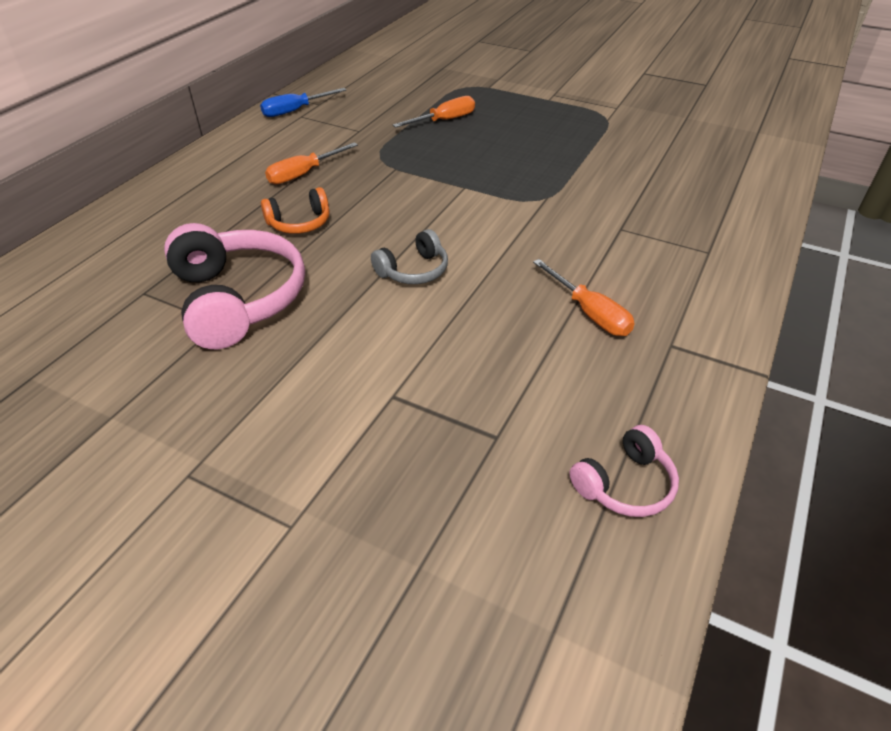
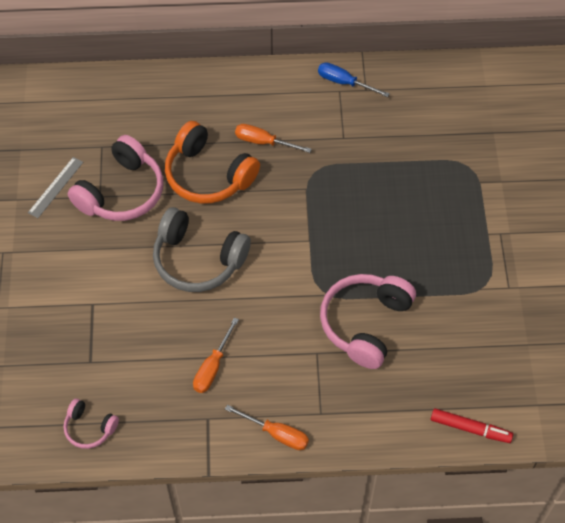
camera: 60 degrees right, 15 degrees up
(148, 362) = (56, 187): none -> grey ruler
(300, 223) = (208, 175): orange headphones -> orange headphones, size x1.93
(413, 270) = (198, 260): grey headphones -> grey headphones, size x1.93
(444, 120) = (397, 181): orange screwdriver -> orange screwdriver (276, 433)
(603, 187) = (365, 324): none -> pink headphones
(771, 170) = (470, 428): none -> red marker

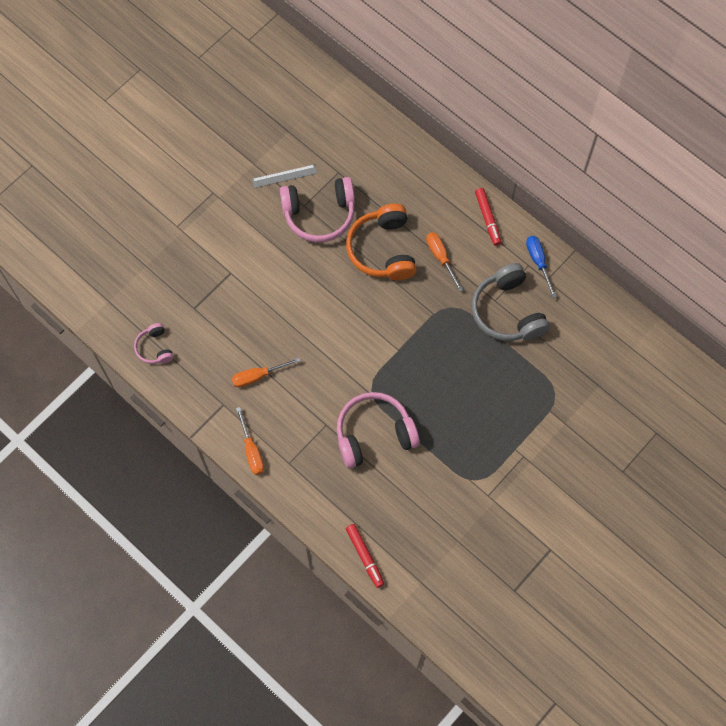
camera: 45 degrees right, 10 degrees up
(198, 260) = (319, 301): grey headphones -> grey headphones (507, 311)
(268, 83) = (487, 219): none -> red marker

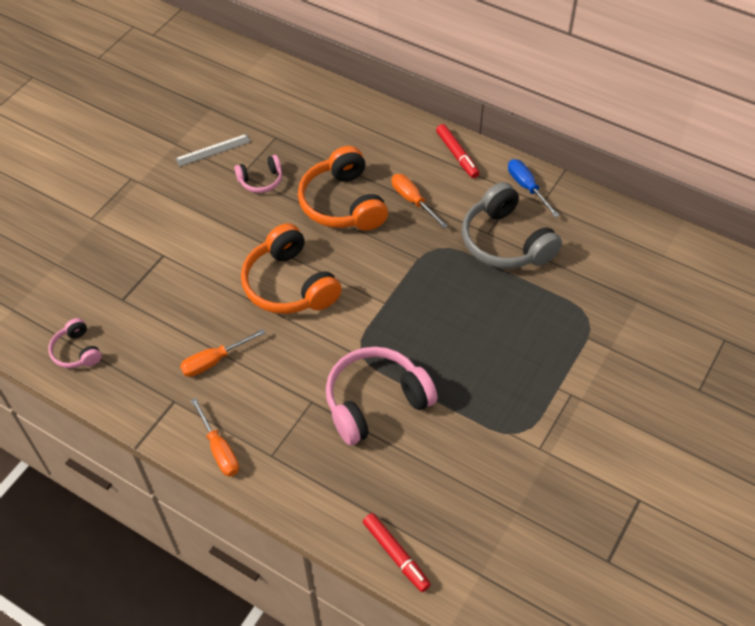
camera: 10 degrees left, 15 degrees down
(319, 214) = (261, 180): pink headphones -> pink headphones, size x0.52
(326, 319) = (289, 284): none -> orange headphones

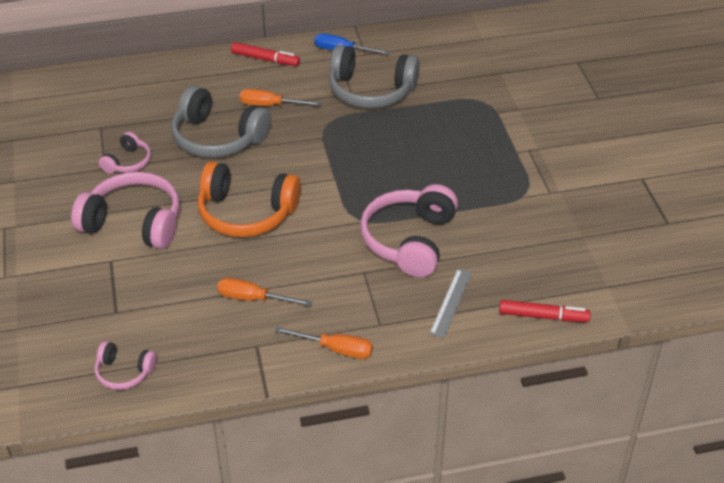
camera: 45 degrees left, 10 degrees down
(209, 235) = (134, 223): none -> pink headphones
(213, 150) = (56, 166): grey ruler -> grey ruler (451, 302)
(214, 361) = (253, 299): orange screwdriver -> orange screwdriver turned 90 degrees clockwise
(343, 203) = (218, 138): orange headphones -> grey headphones

